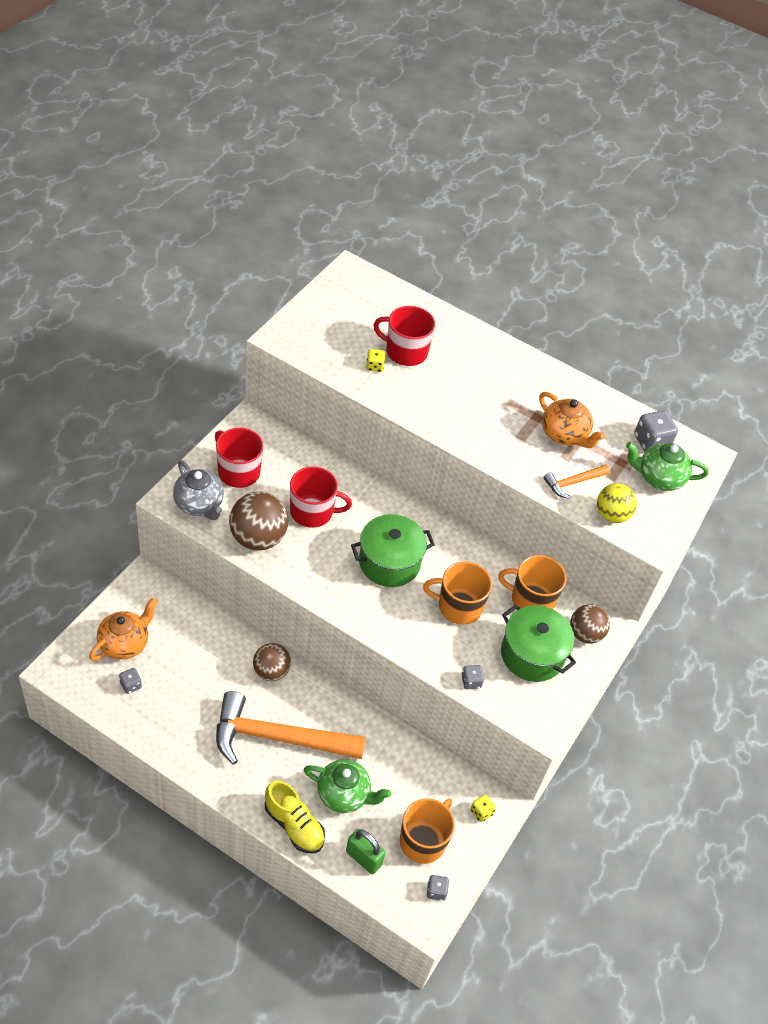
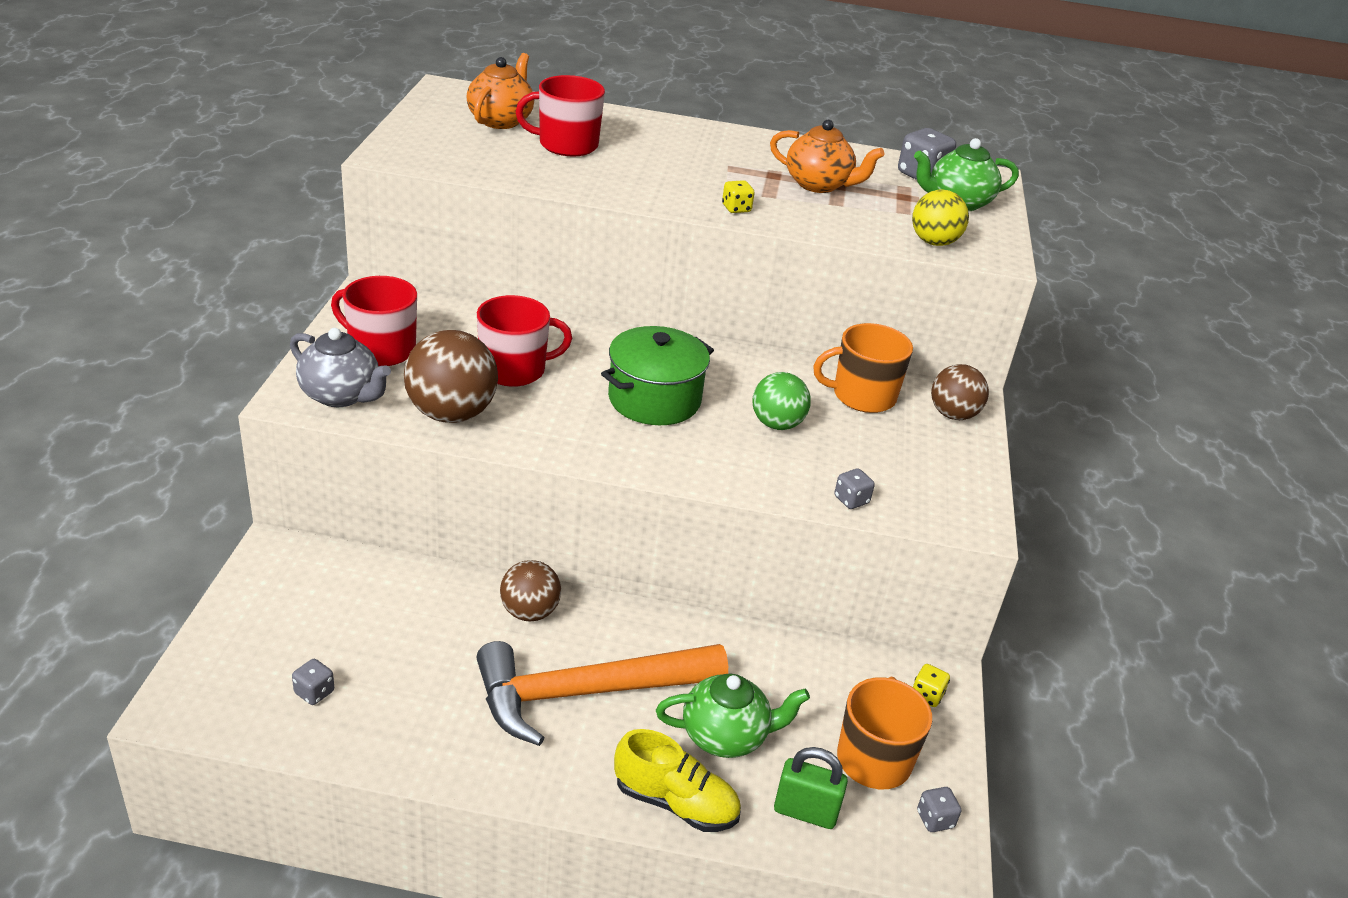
camera: 20 degrees left, 15 degrees down
(125, 643) = (279, 640): orange teapot -> orange teapot (501, 120)
(374, 366) = (536, 162): yellow dice -> yellow dice (736, 208)
(458, 606) = (777, 424): orange mug -> green ball
(532, 654) = (906, 451): green pot -> none
(573, 482) = (865, 222): orange hammer -> none

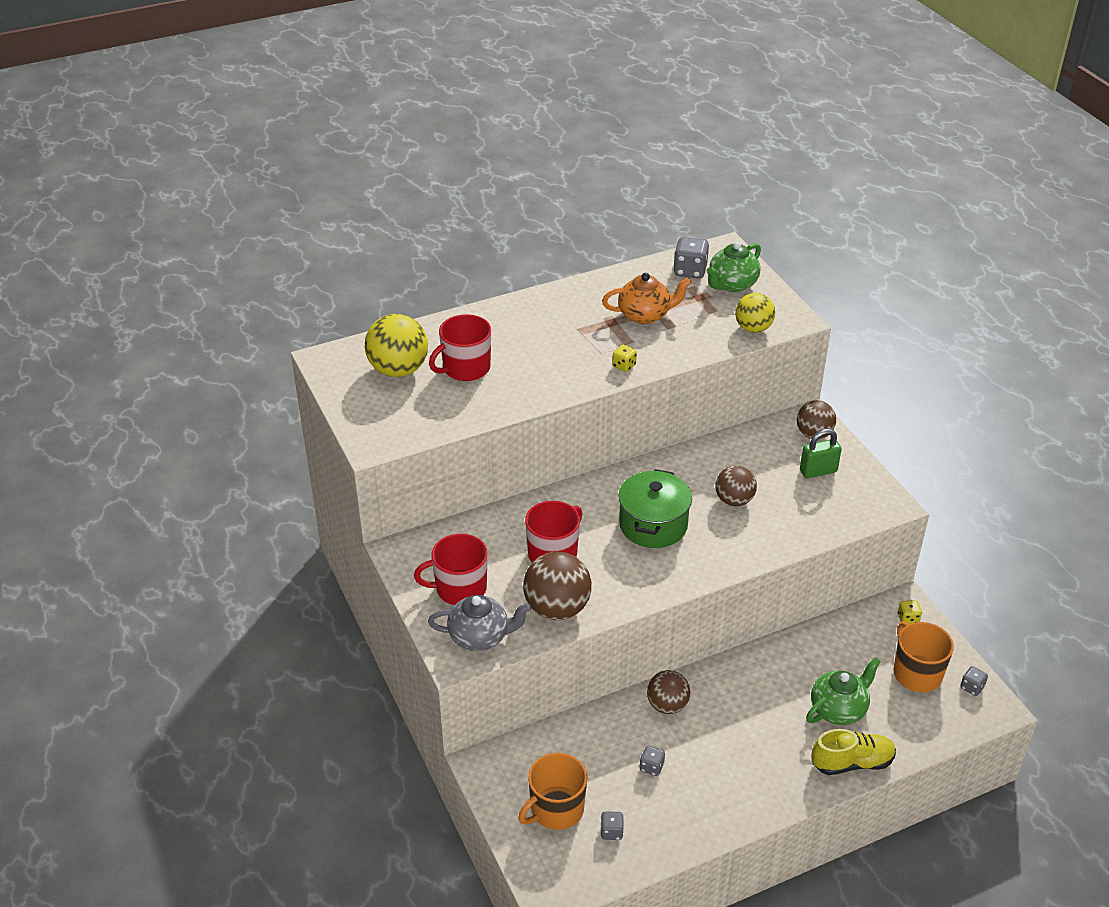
camera: 30 degrees left, 5 degrees up
(501, 120) = (398, 370): orange teapot -> yellow ball
(587, 692) = (748, 733): orange hammer -> none
(777, 424) = (734, 500): green ball -> brown ball
(805, 812) = (913, 725): green padlock -> green padlock (818, 471)
(851, 500) = (821, 529): grey dice -> grey dice (651, 767)
(862, 396) = (756, 450): orange mug -> orange mug (556, 809)

